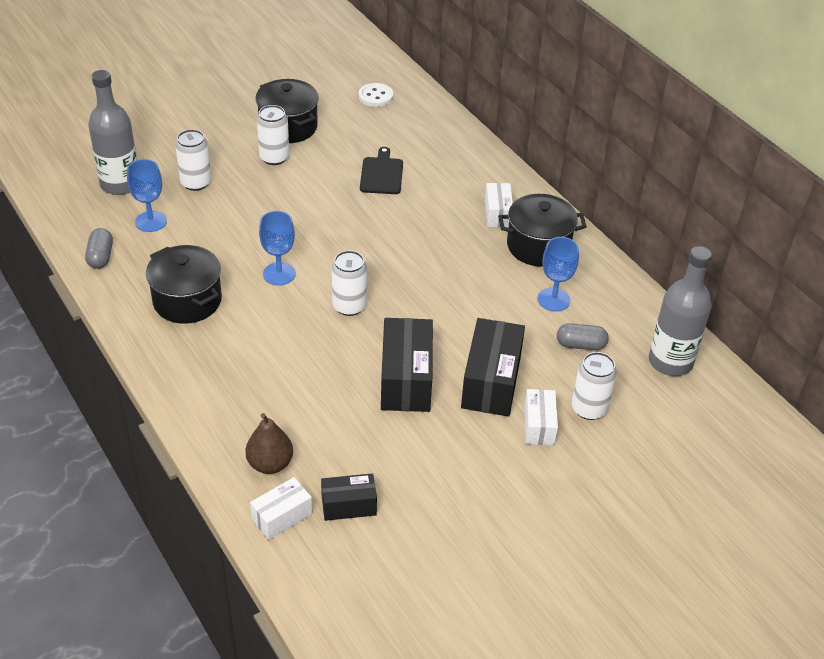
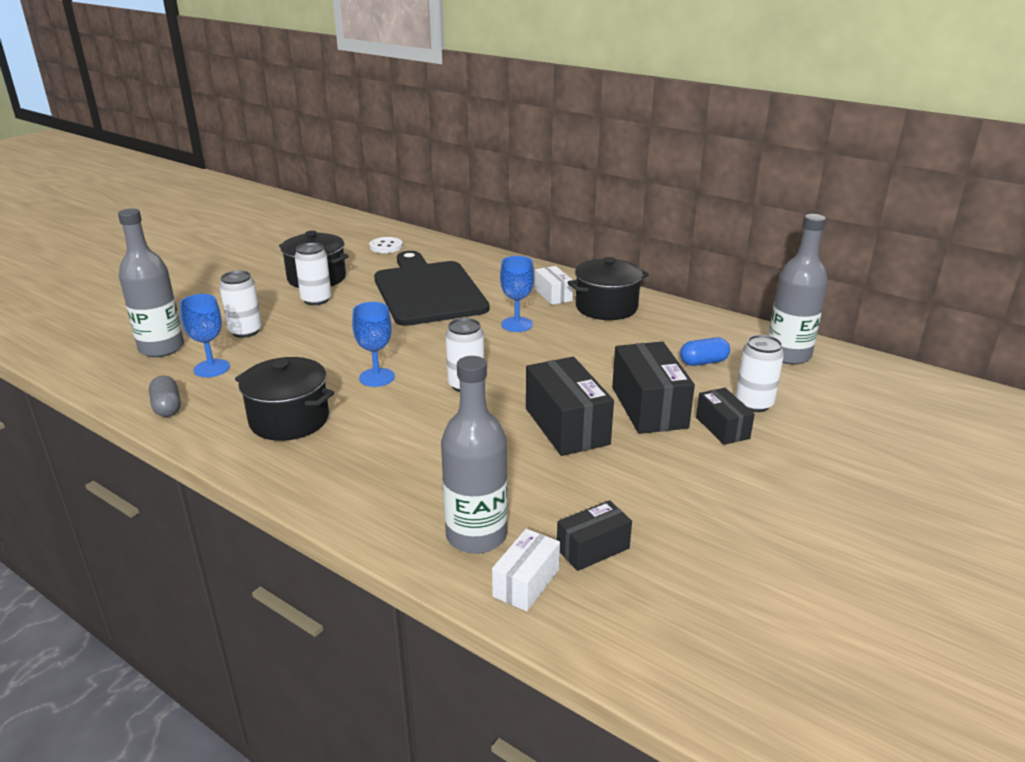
camera: 20 degrees left, 15 degrees down
(270, 464) = (476, 536): brown pear -> grey bottle
(382, 174) = (428, 291): black cutting board -> black cutting board, size x2.29
(539, 425) = (722, 428): white box -> black box
(553, 299) = (651, 338): blue goblet -> blue goblet (517, 324)
(580, 345) = (703, 362): grey capsule -> blue capsule

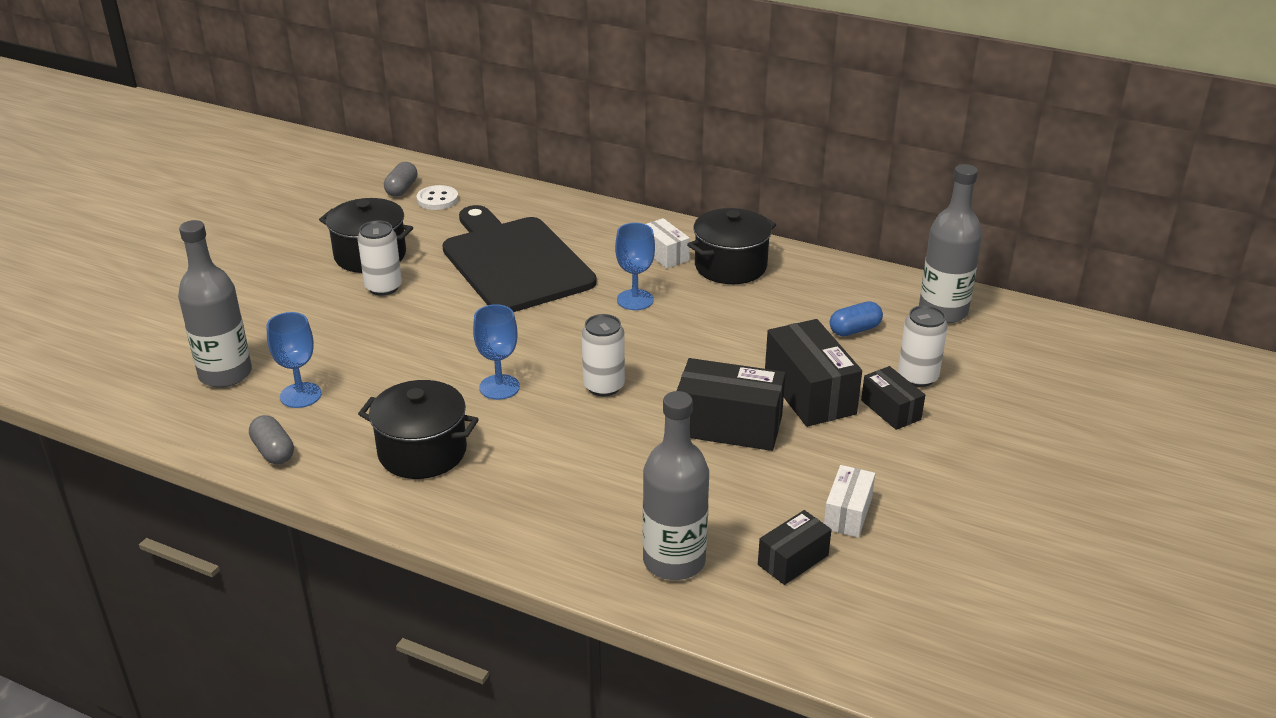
camera: 10 degrees left, 5 degrees up
(245, 331) = (317, 340): white can -> none
(362, 238) = (401, 189): none -> grey capsule
(526, 583) = (738, 603): white box -> white box (847, 513)
(567, 426) = (729, 426): black box -> black box turned 45 degrees counterclockwise

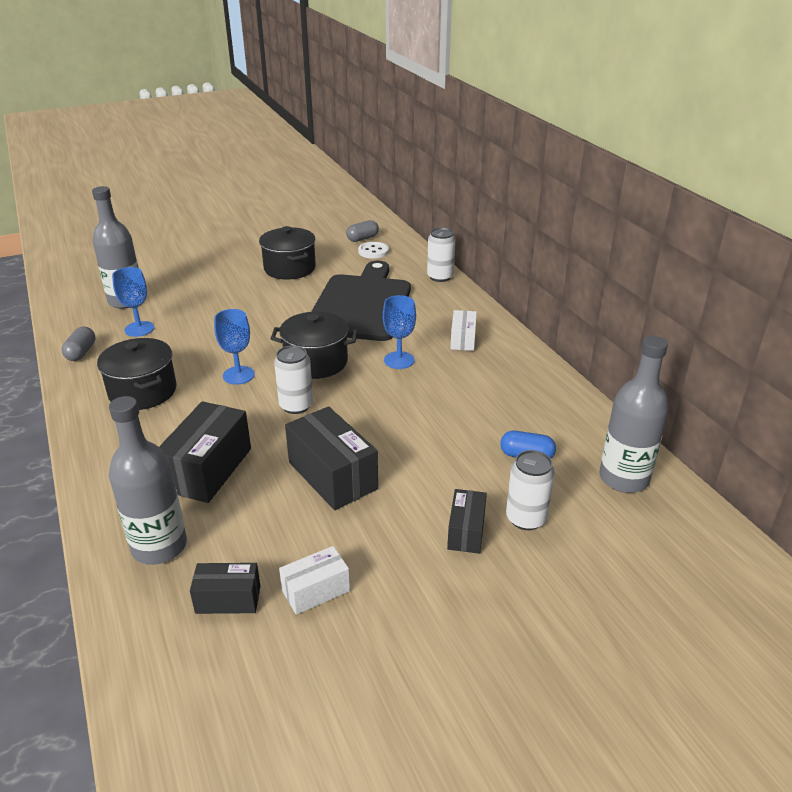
camera: 40 degrees right, 0 degrees up
(383, 287) = (269, 289): white can -> white can (440, 277)
(730, 266) = (497, 367): black pot -> black pot (316, 362)
(809, 393) = (422, 484): black box -> black box (208, 469)

